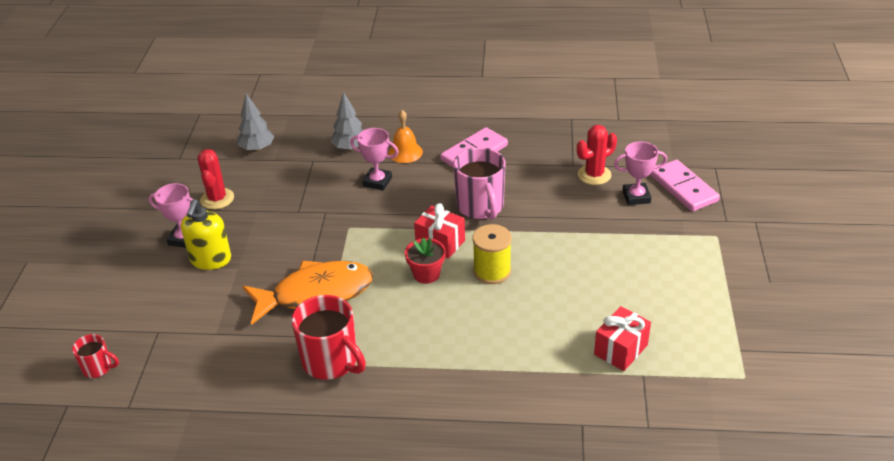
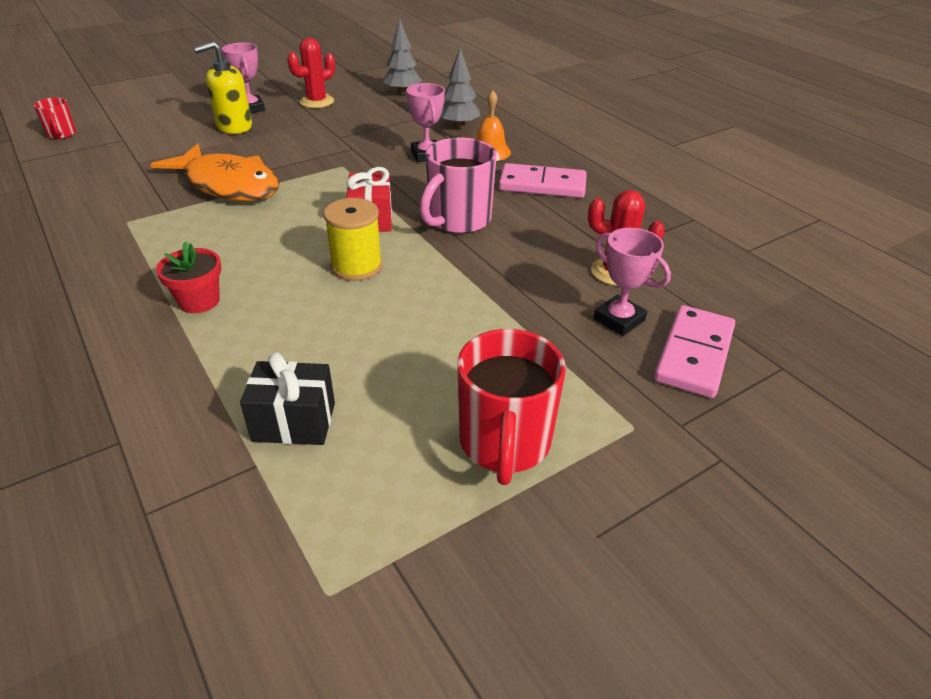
camera: 50 degrees right, 0 degrees up
(331, 361) = (133, 227): red mug -> red mug (504, 443)
(426, 274) = (312, 229): red flower pot -> red flower pot (199, 301)
(621, 350) = (294, 422): red gift -> black gift

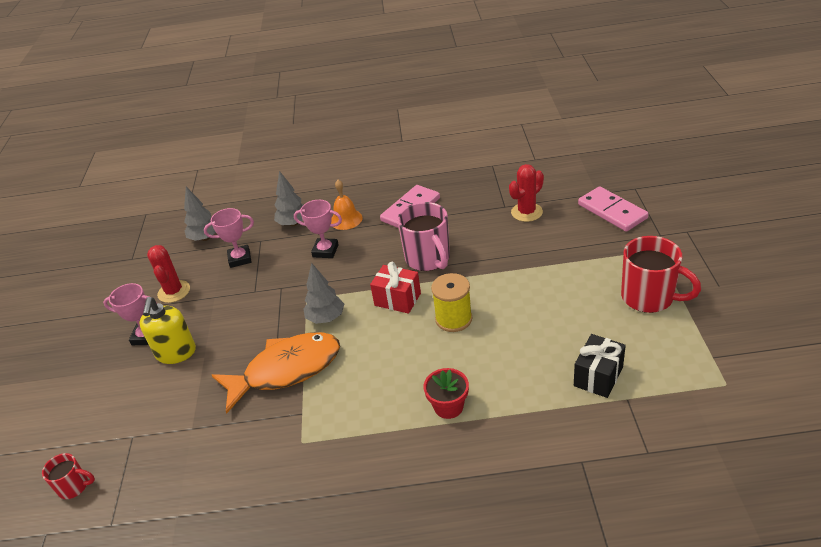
camera: 55 degrees left, 0 degrees up
(317, 185) = (326, 318): none -> grey tree
(619, 320) = (571, 226): pink trophy -> pink trophy (240, 259)

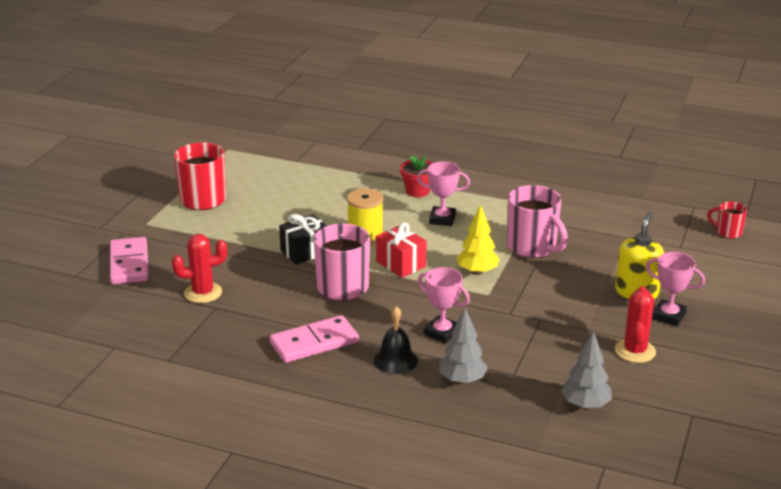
camera: 160 degrees left, 10 degrees down
(240, 259) = (546, 360): pink trophy -> pink trophy (442, 219)
(286, 370) = (532, 247): orange fish -> pink mug
(326, 318) = (477, 272): grey tree -> yellow tree
(346, 219) = (395, 360): orange bell -> black bell
(598, 376) = (299, 174): black gift -> black gift (305, 252)

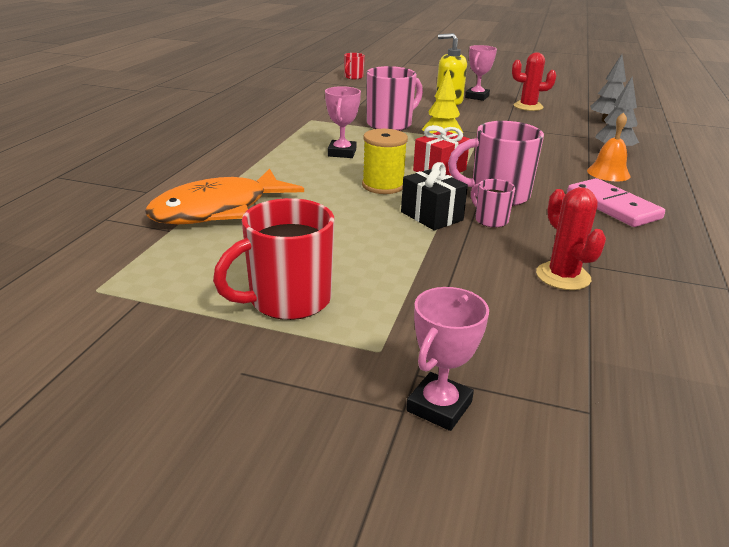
camera: 95 degrees left, 0 degrees up
(129, 264) = (521, 352): pink domino -> none
(295, 276) = (490, 220): none -> pink mug
(325, 174) = (218, 210): none -> orange fish
(395, 360) = (608, 173): black bell -> orange bell
(417, 191) = (277, 162): red flower pot -> none
(442, 333) = (550, 156): pink trophy -> pink trophy (439, 406)

